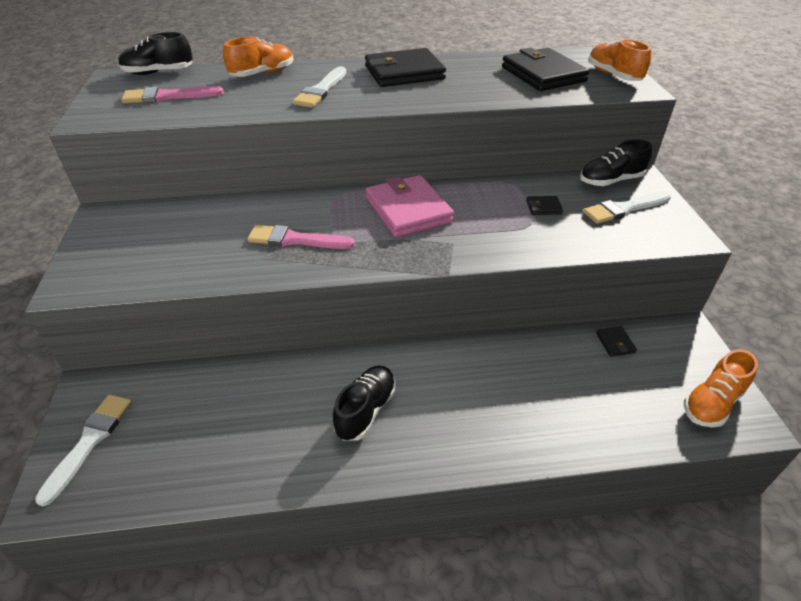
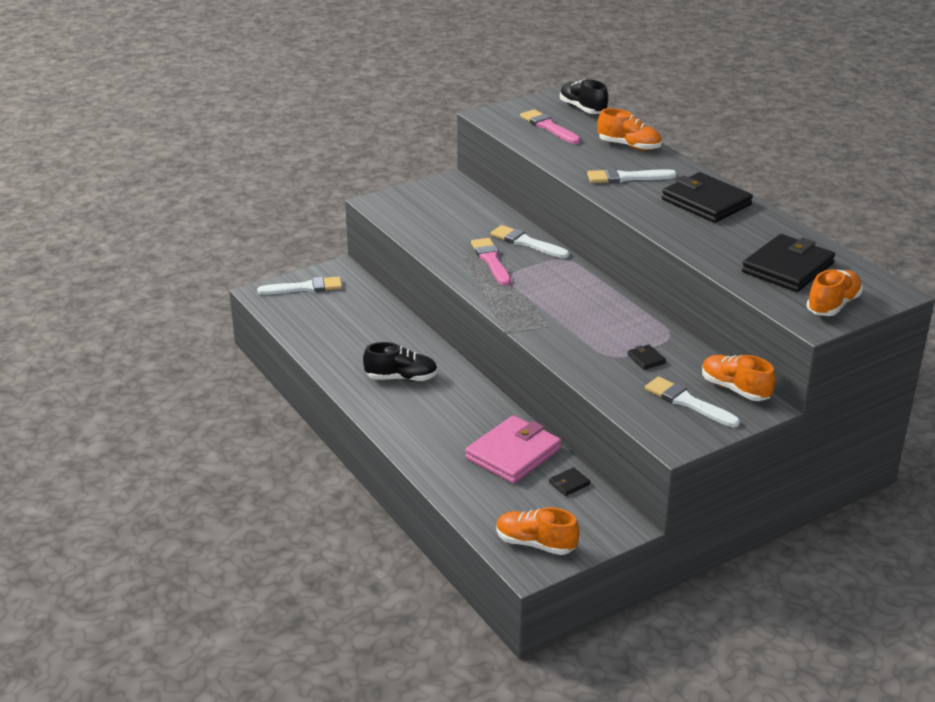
camera: 65 degrees right, 10 degrees down
(283, 207) = (526, 243): none -> white brush
(408, 210) = (576, 295): pink wallet -> pink wallet (513, 454)
(610, 181) = (735, 389): black shoe -> orange shoe

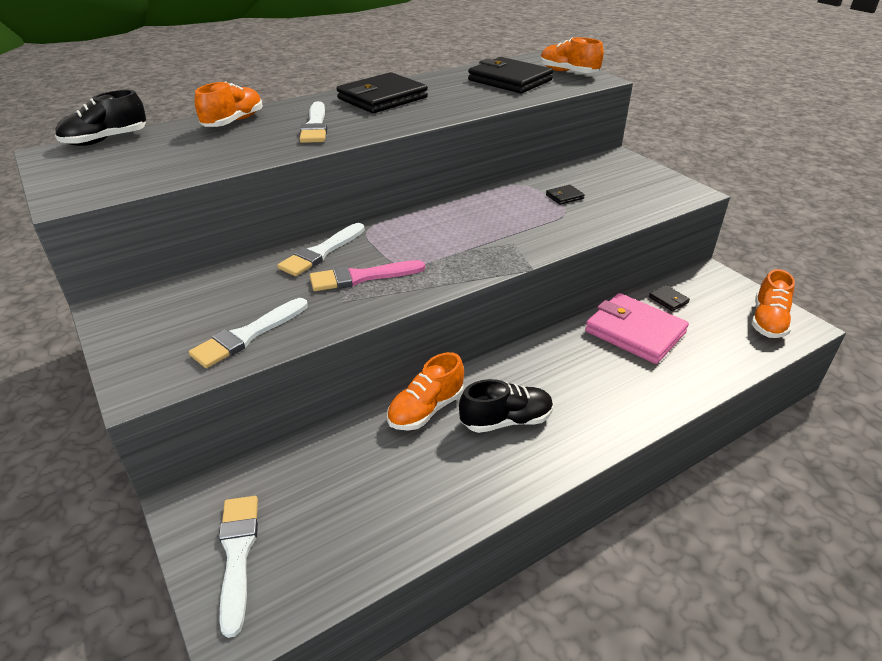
camera: 90 degrees left, 5 degrees up
(401, 378) = (506, 420): black shoe -> black shoe turned 75 degrees clockwise
(548, 127) = (146, 160): pink brush -> none
(687, 402) = (628, 183): white brush -> white brush (248, 335)
(735, 389) = (599, 165): orange shoe -> orange shoe (426, 410)

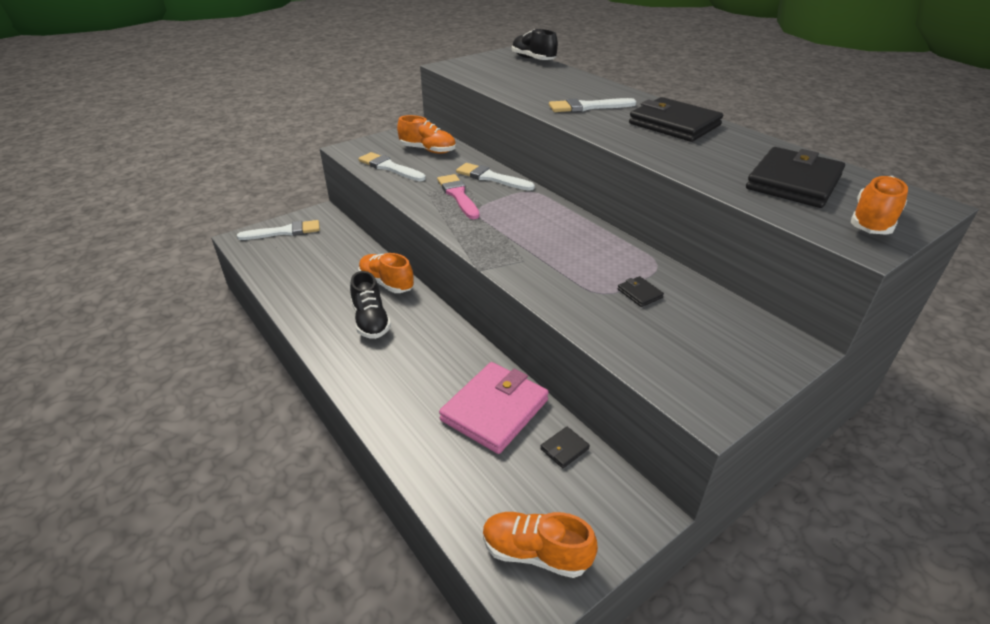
camera: 85 degrees right, 0 degrees up
(234, 122) = (582, 83): orange shoe -> orange shoe (428, 150)

